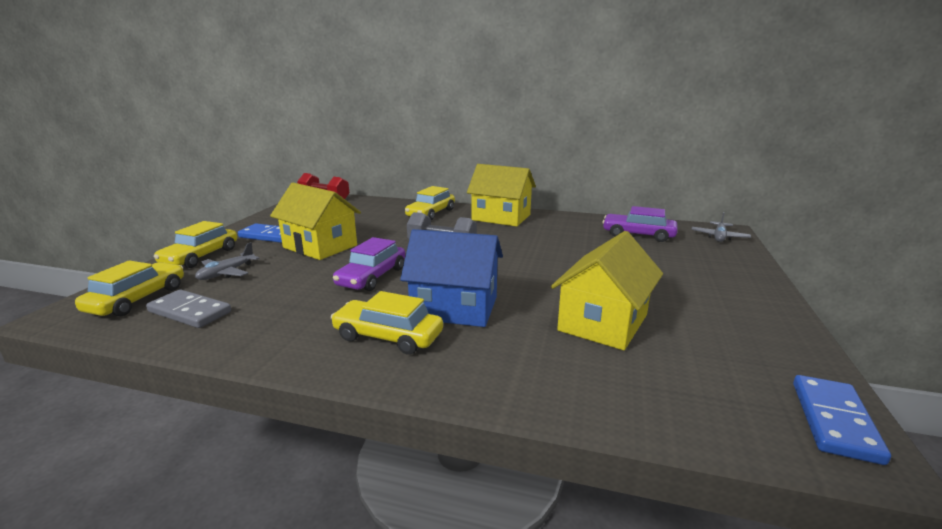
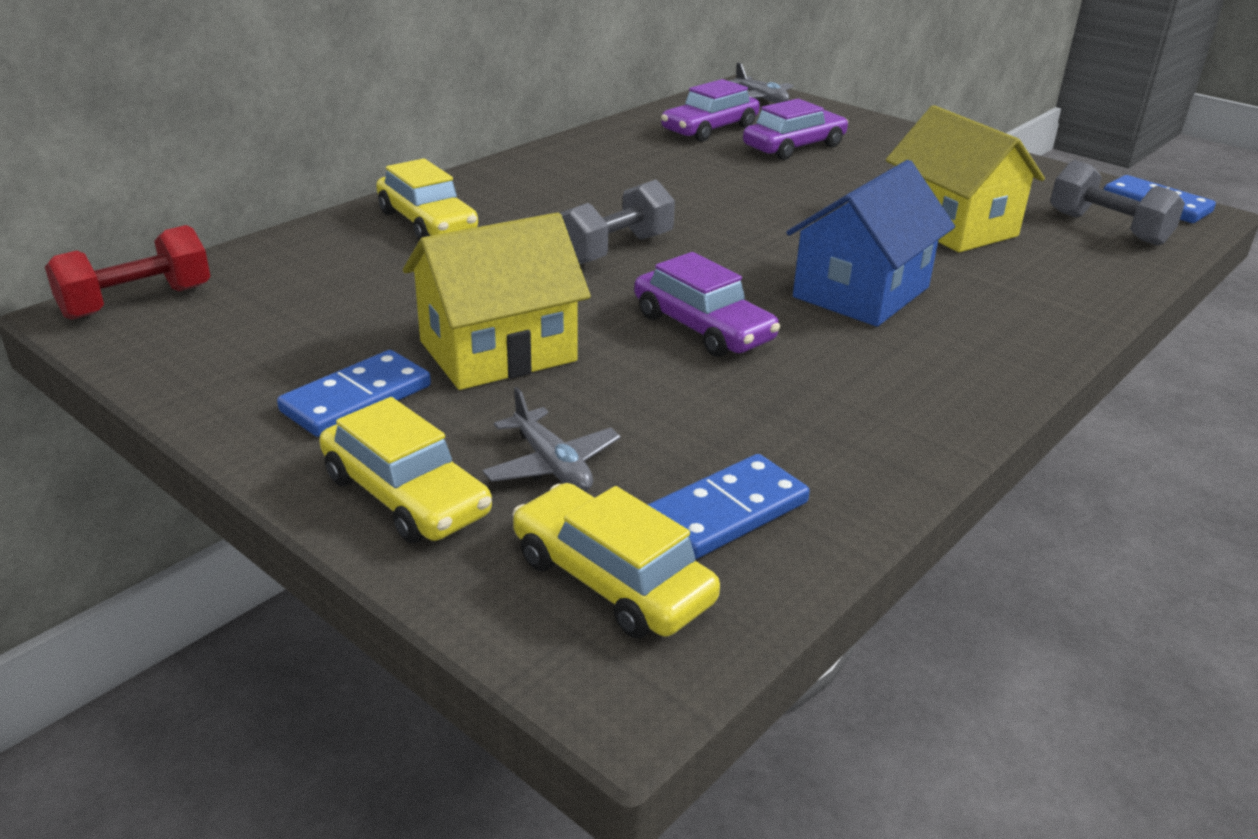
camera: 65 degrees left, 10 degrees up
(189, 312) = (727, 512): grey domino -> blue domino
(388, 336) = (920, 350): yellow car -> none
(501, 217) = (528, 179): yellow house -> none
(654, 257) = (794, 147): none -> purple car
(712, 394) = (1108, 228): none -> grey dumbbell

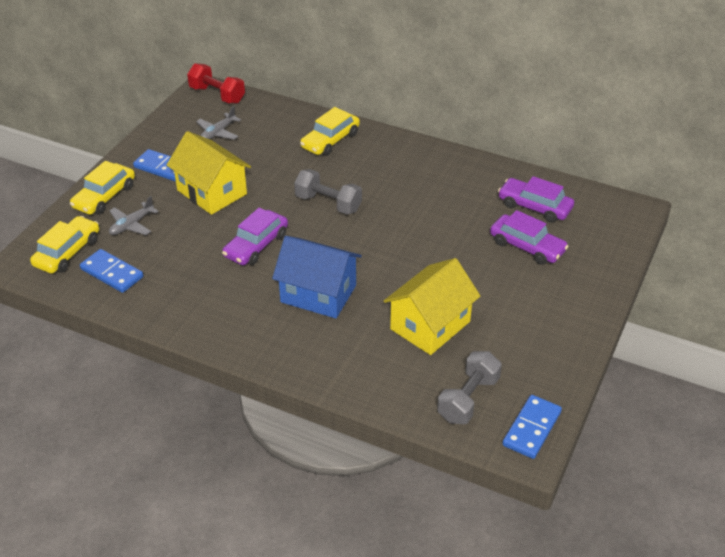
camera: 75 degrees right, 10 degrees up
(761, 98) = (618, 220): grey plane -> grey plane (218, 133)

